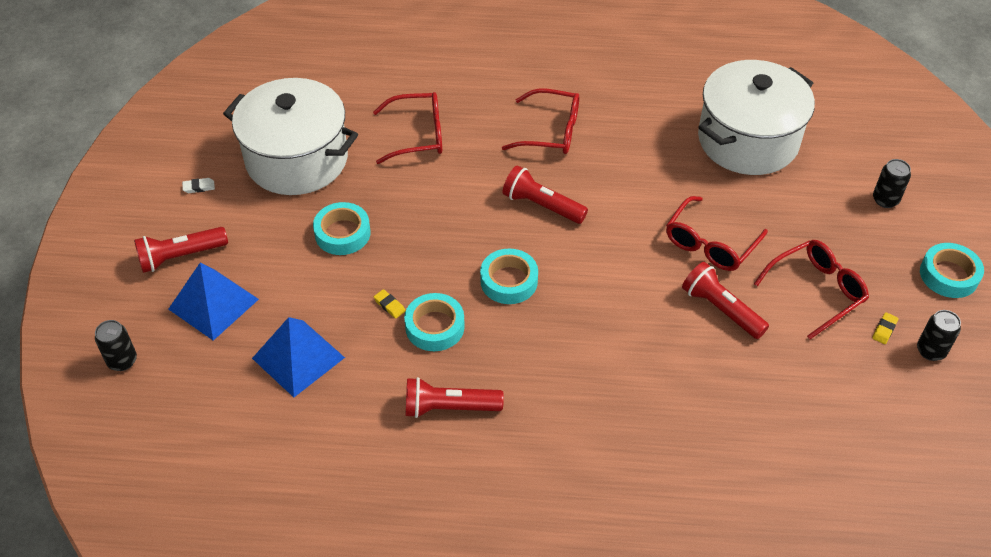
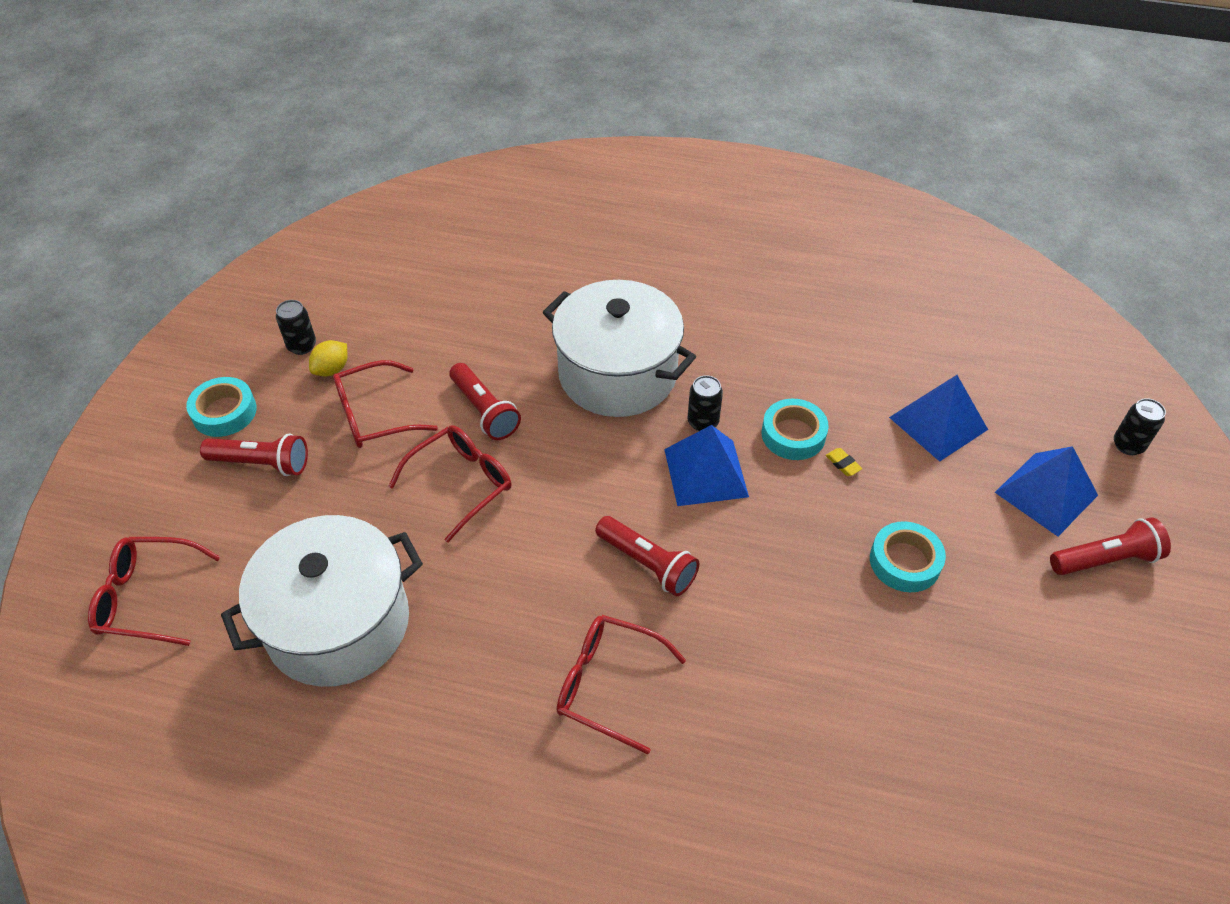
camera: 170 degrees left, 0 degrees up
(199, 187) = (1115, 663): white eraser -> none
(297, 159) = (983, 692): white pot -> white pot (617, 374)
(418, 135) = (805, 709): red glasses -> red glasses (147, 597)
(449, 407) = (782, 359): red flashlight -> red flashlight (261, 463)
(509, 281) = (705, 473): turquoise tape -> blue pyramid
(884, 330) = (332, 369): yellow eraser -> yellow lemon
(885, 200) = (223, 508): black can -> black can (703, 422)

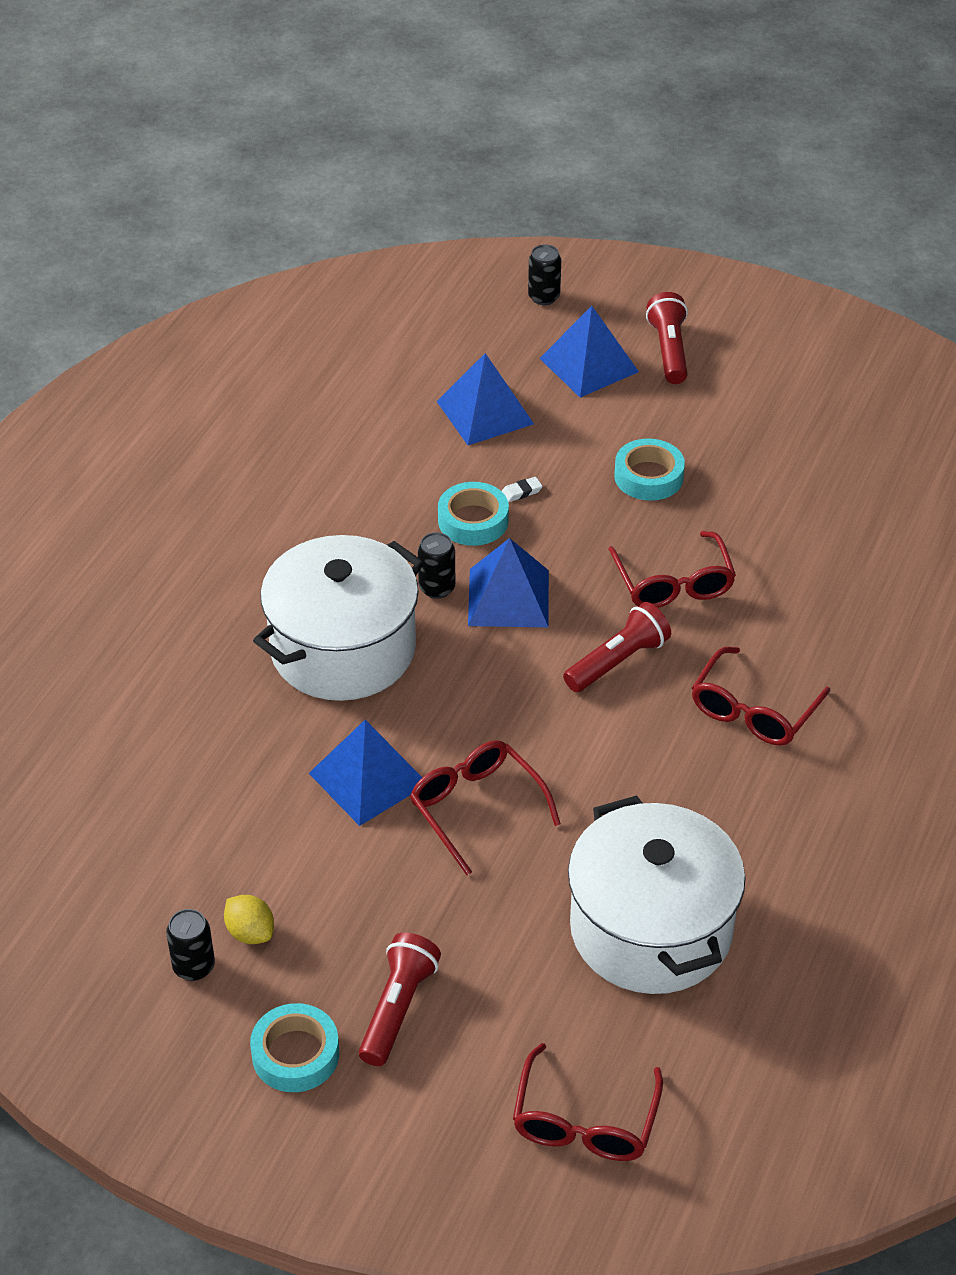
camera: 80 degrees left, 5 degrees down
(374, 415) = (346, 888): red glasses -> red glasses (673, 584)
(484, 411) = (368, 778): red flashlight -> blue pyramid
(843, 464) = (521, 492): yellow eraser -> white eraser

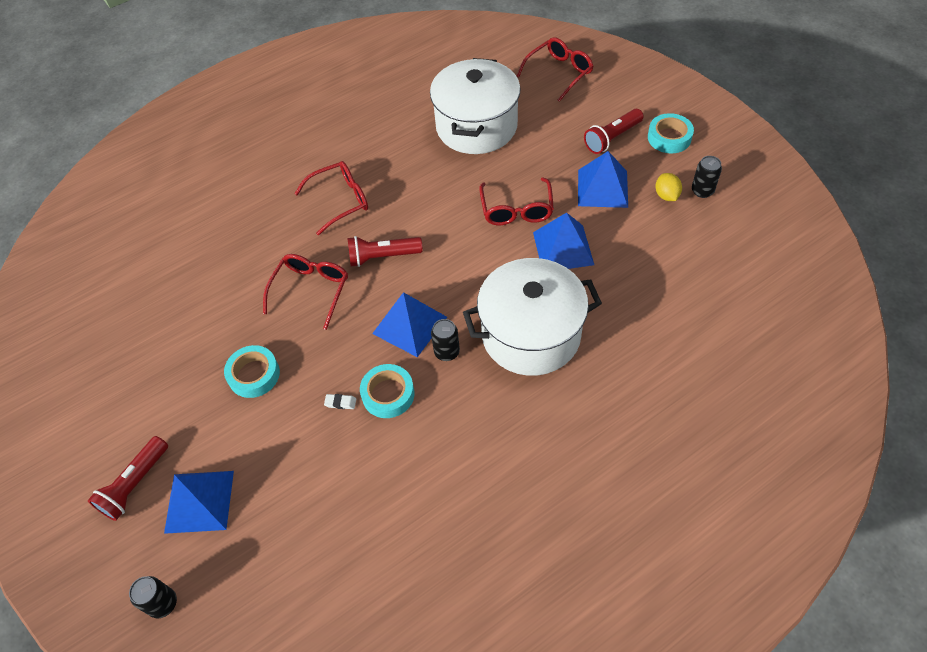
camera: 145 degrees left, 10 degrees up
(484, 412) = (308, 492): blue pyramid -> blue pyramid (602, 188)

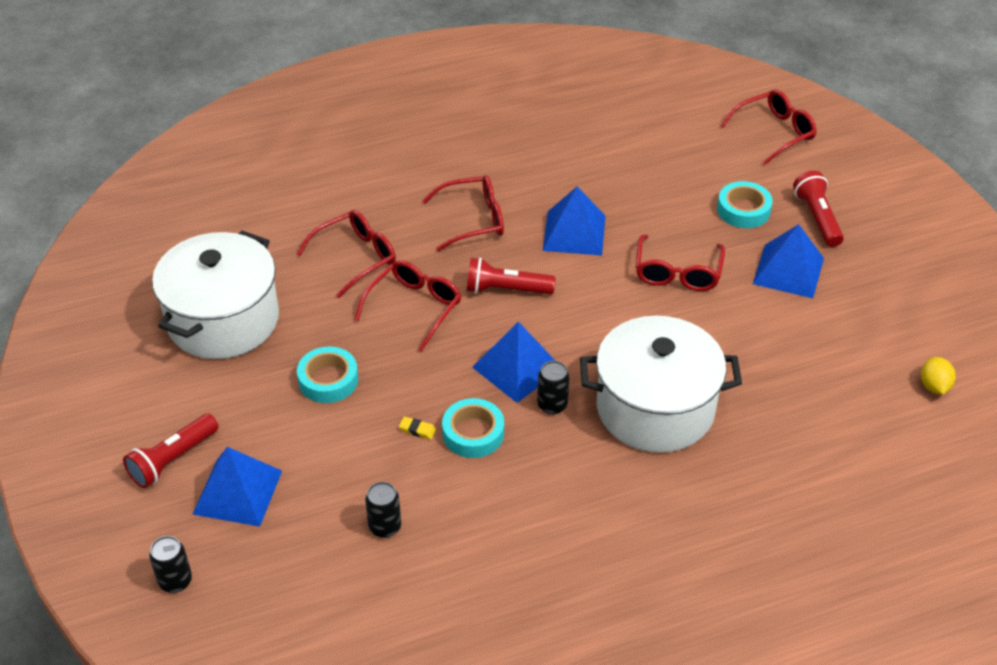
camera: 10 degrees right, 10 degrees down
(251, 256) = (356, 257): none -> red glasses
(340, 402) = (417, 430): white eraser -> yellow eraser
(476, 126) = (656, 172): white pot -> white pot (223, 320)
(563, 248) = (720, 325): blue pyramid -> blue pyramid (574, 233)
(612, 138) = (817, 218): red flashlight -> red flashlight turned 105 degrees clockwise
(666, 195) = (864, 295): yellow lemon -> yellow lemon (934, 386)
(669, 138) = (888, 232): turquoise tape -> turquoise tape (743, 210)
(702, 191) = (910, 299): black can -> black can (385, 527)

